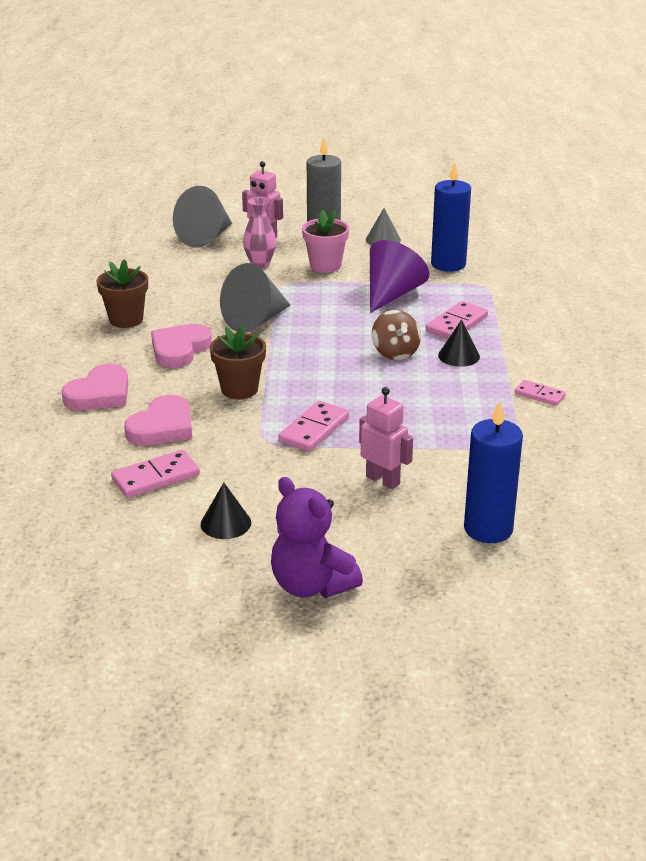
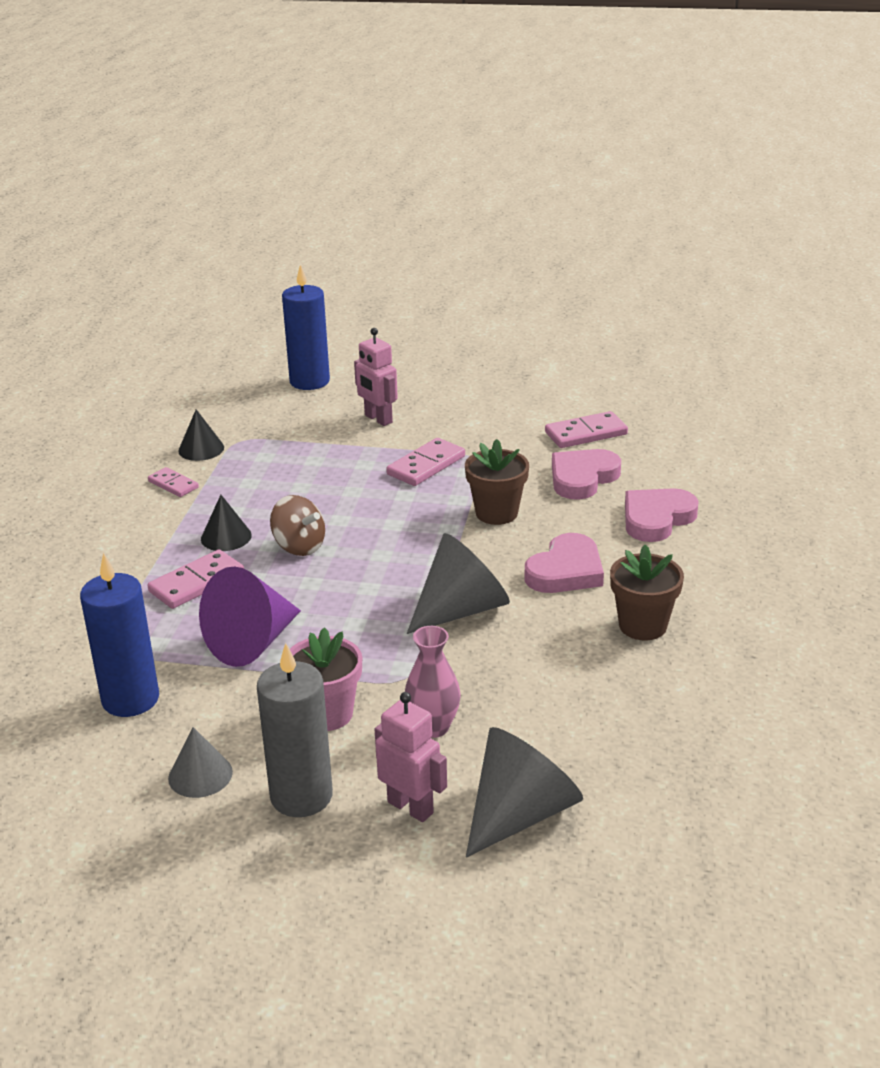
camera: 170 degrees left, 0 degrees up
(225, 523) = (524, 397): black cone -> black cone (201, 449)
(311, 585) = (463, 358): purple teddy bear -> none
(395, 353) = (299, 546): brown spinning top -> brown spinning top turned 135 degrees clockwise

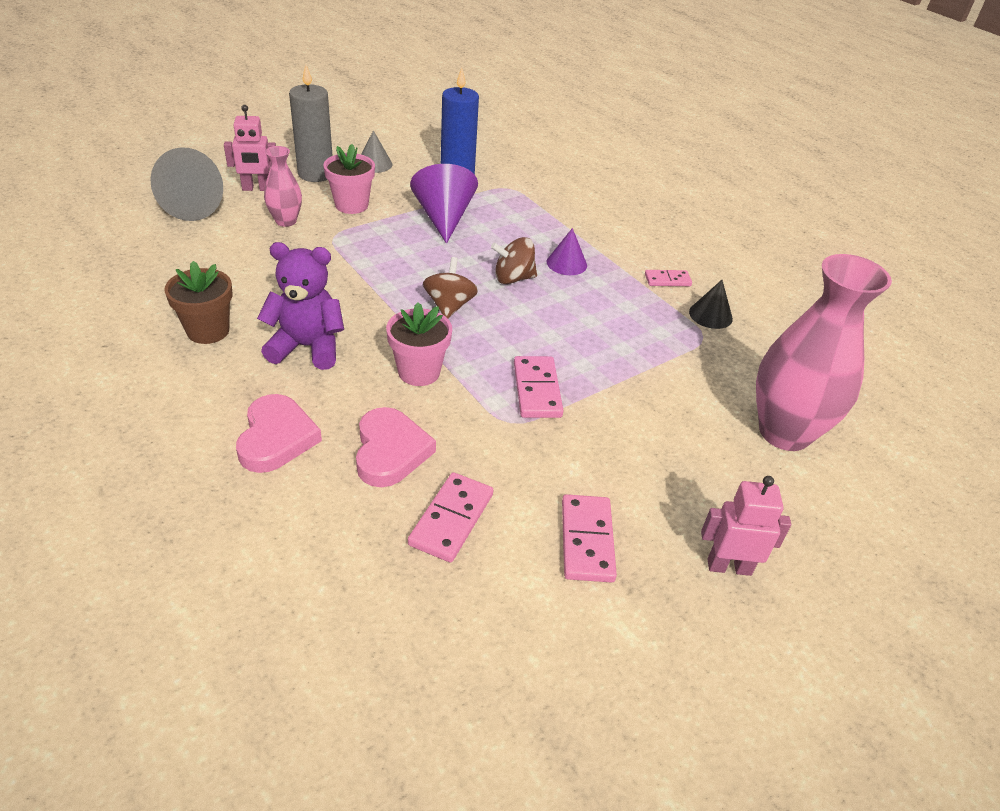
camera: 130 degrees right, 10 degrees up
(197, 583) = (529, 232): pink domino -> pink domino (586, 540)
(226, 537) = (566, 263): black cone -> purple cone
(309, 381) = (784, 432): blue candle -> pink vase
(378, 419) = (654, 420): pink robot -> pink robot (729, 566)
(396, 549) = (449, 306): none -> brown spinning top
(461, 609) = (349, 286): grey cone -> none
(496, 513) = (419, 372): brown flower pot -> pink flower pot
(566, 571) = (307, 347): pink heart -> purple teddy bear

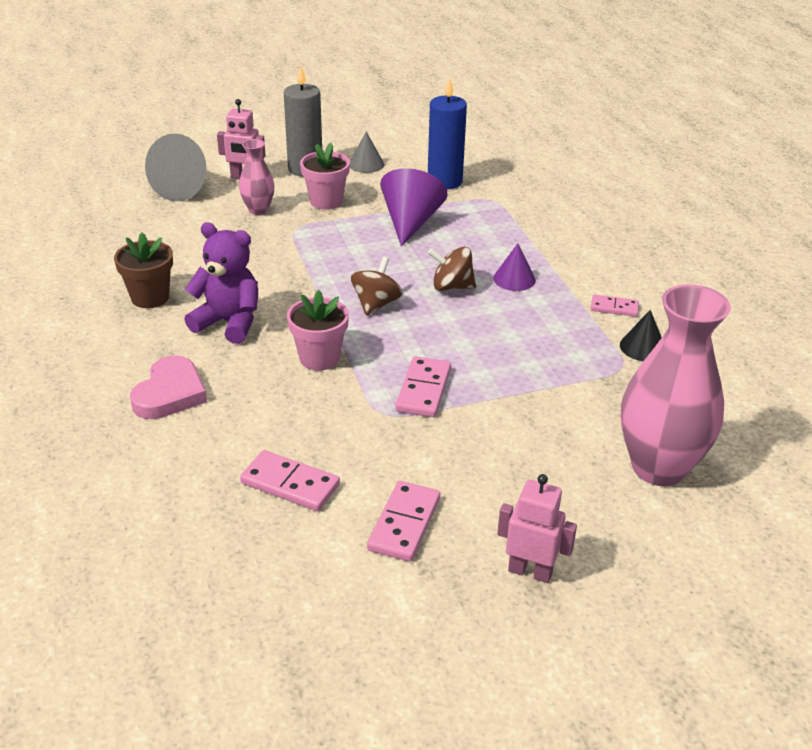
camera: 20 degrees right, 5 degrees down
(390, 451) = (262, 420): pink heart -> none
(451, 519) = (290, 484): pink domino -> pink domino turned 75 degrees clockwise

